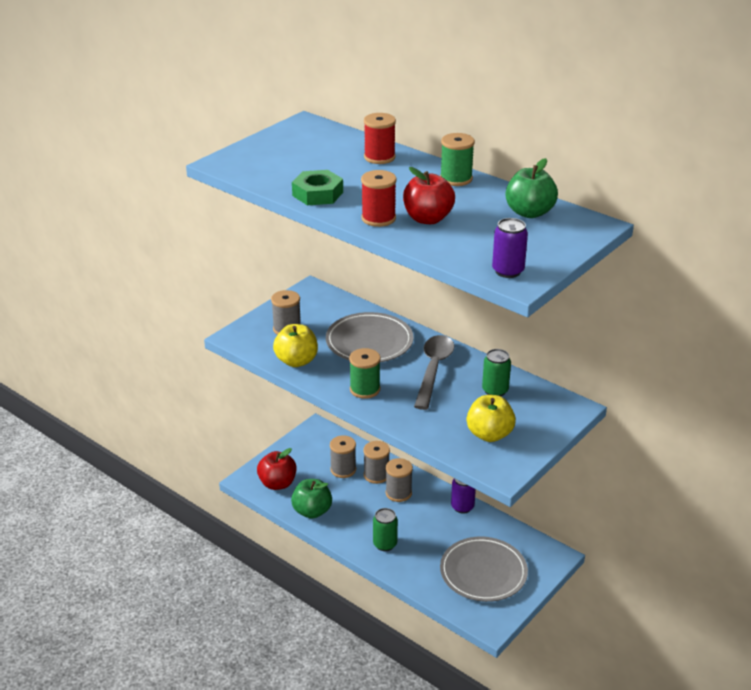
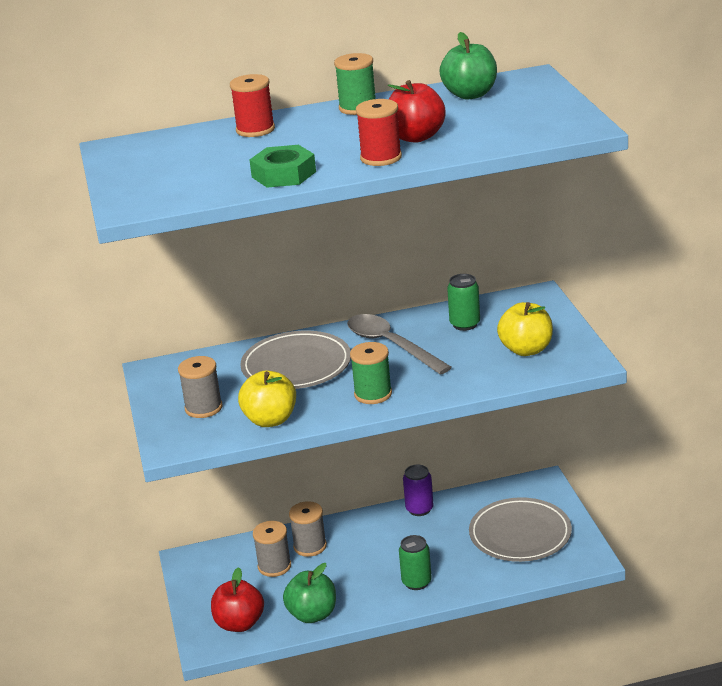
camera: 50 degrees left, 5 degrees down
(398, 493) = (353, 542): grey spool -> none
(508, 271) = (561, 128): purple can -> none

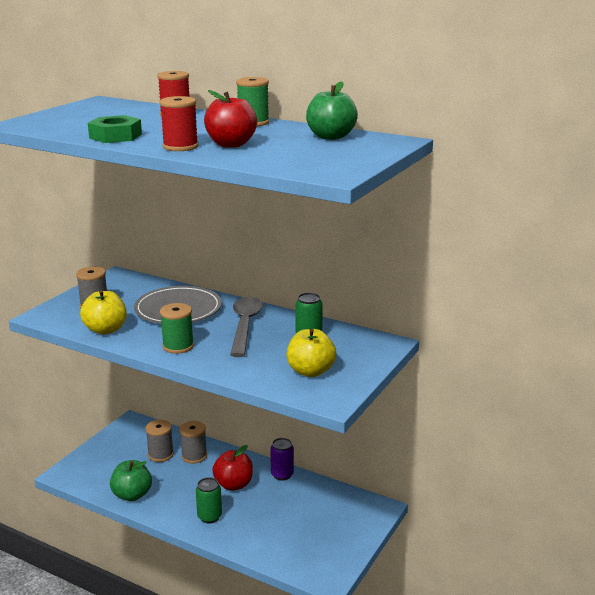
camera: 40 degrees right, 5 degrees down
(239, 624) = (95, 474): red apple -> red apple (233, 484)
(520, 534) = (312, 531): grey plate -> none

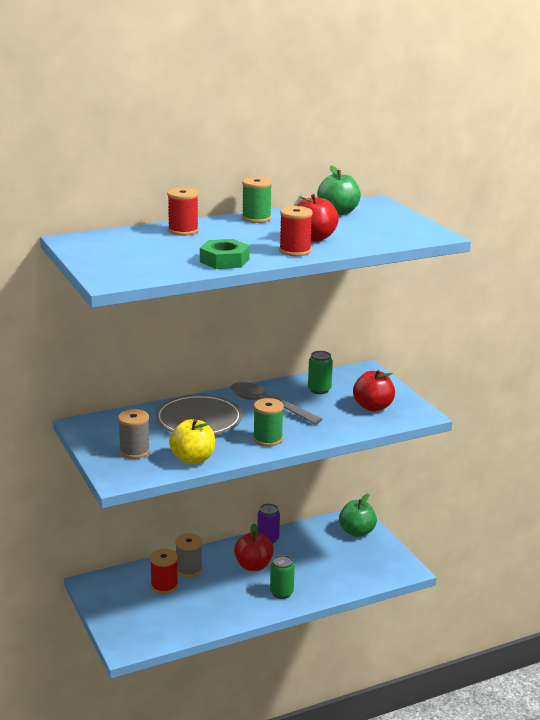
camera: 55 degrees left, 0 degrees up
(132, 495) = (205, 621): green apple -> green apple (357, 532)
(160, 454) = (164, 586): grey spool -> red spool
(310, 371) = (373, 407): yellow apple -> red apple

